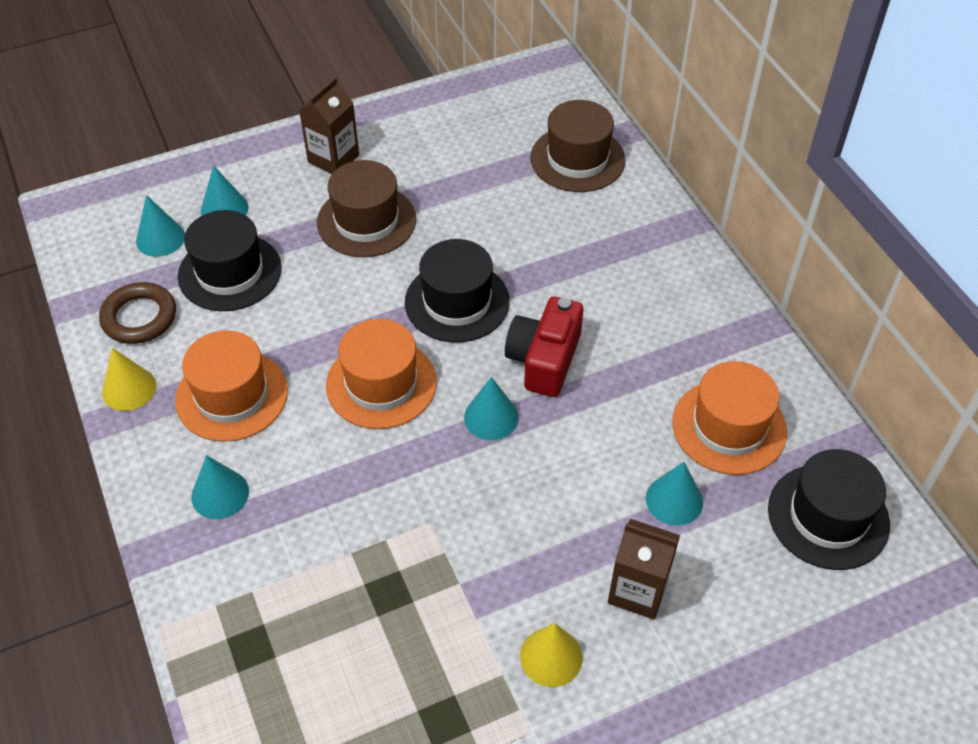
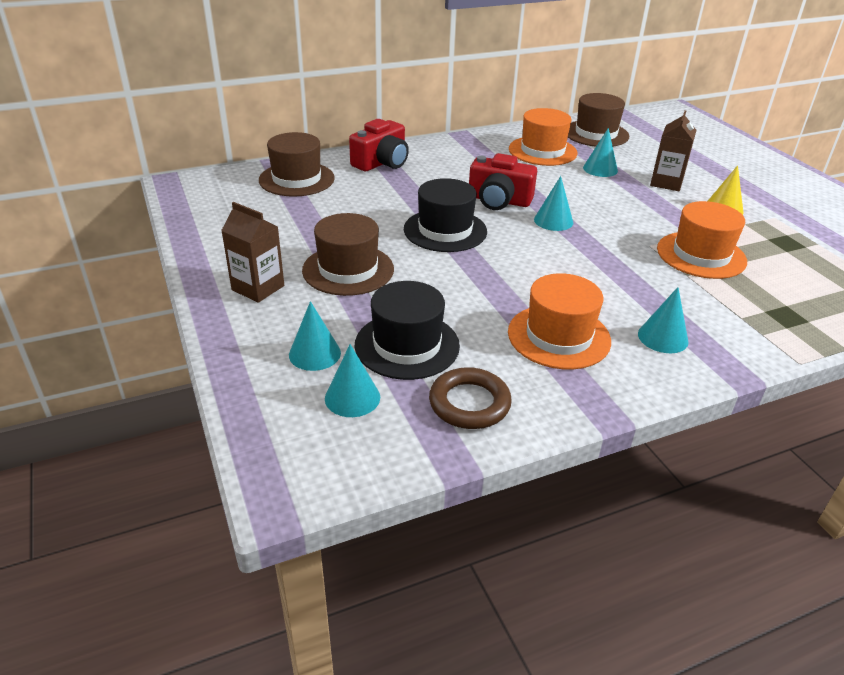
camera: 90 degrees left, 15 degrees down
(129, 389) = (564, 402): yellow cone -> none
(381, 383) = (531, 263): orange hat -> orange hat (701, 255)
(643, 235) = (382, 162): none -> red camera
(828, 516) = (596, 134): black hat -> brown hat

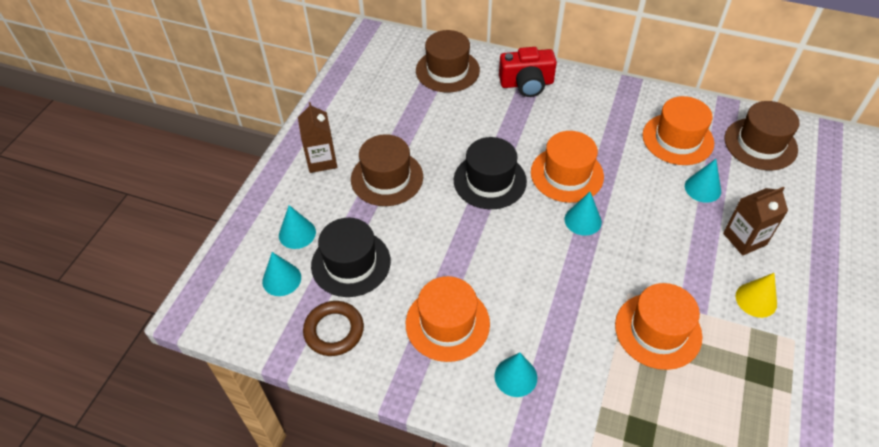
camera: 45 degrees right, 15 degrees up
(499, 200) = (567, 174): red camera -> orange hat

